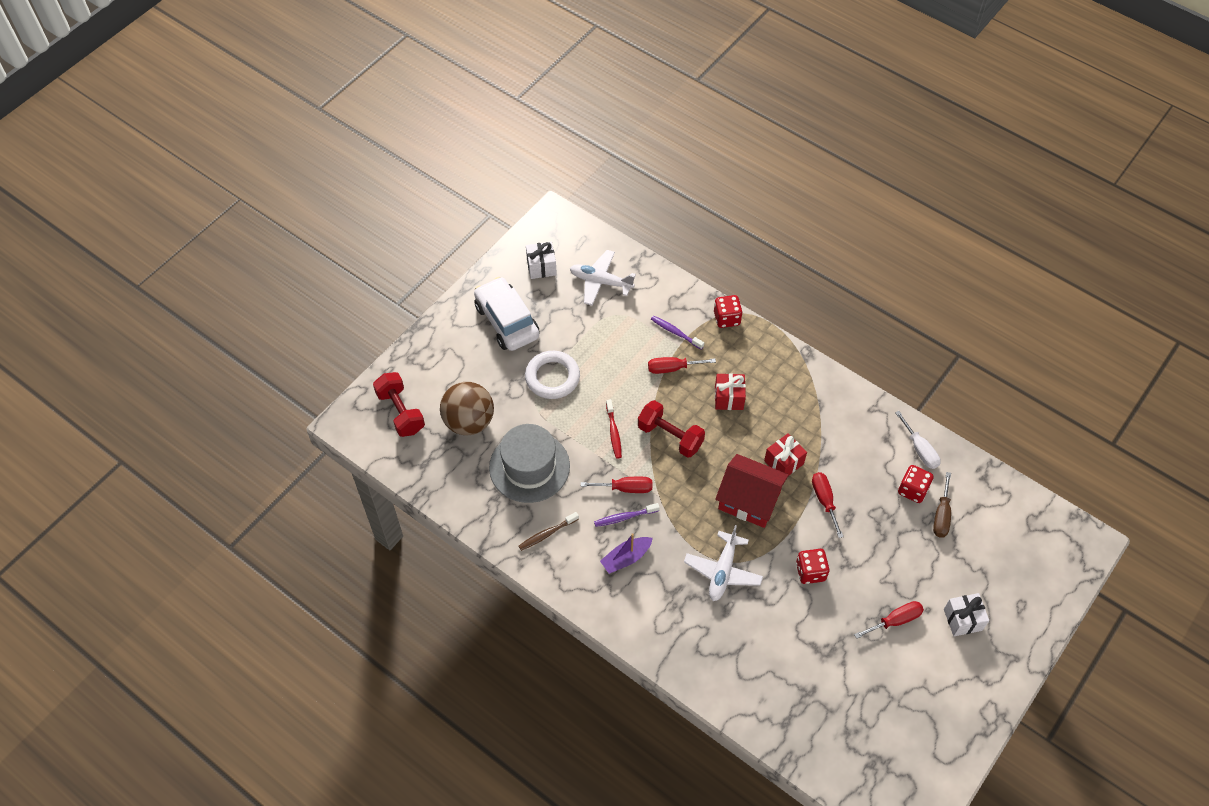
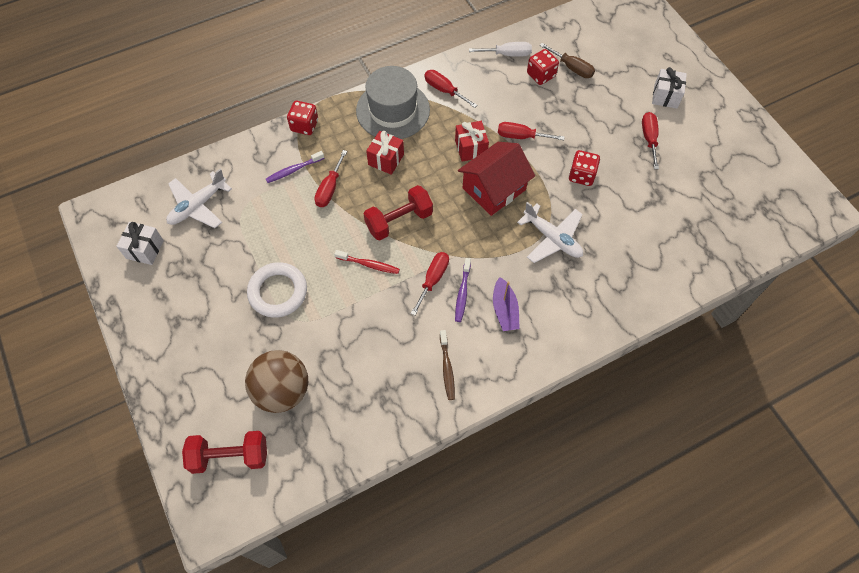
camera: 65 degrees left, 5 degrees up
(507, 321) = (187, 306): white car -> none
(529, 467) = (365, 354): grey hat -> grey hat (393, 110)
(838, 412) = (444, 90): none -> red screwdriver

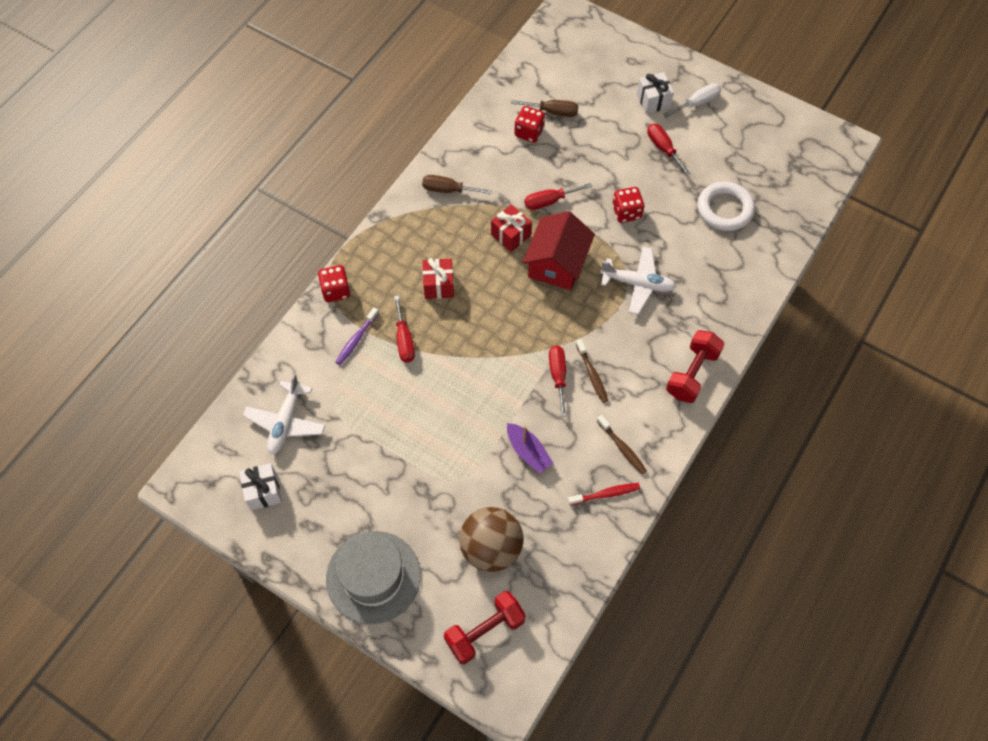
camera: 30 degrees left, 0 degrees up
(278, 292) = (424, 462): white ring -> white ring (724, 209)
(369, 264) = (491, 392): red toothbrush -> red toothbrush (606, 494)
(393, 110) = (412, 233): grey hat -> grey hat (373, 577)
(399, 221) = (490, 337): red dumbbell -> red dumbbell (692, 373)
(444, 90) = (448, 190): red screwdriver -> brown screwdriver
(462, 293) = (592, 374): purple toothbrush -> brown toothbrush
(504, 310) = (638, 370): purple boat -> purple boat (528, 451)
(507, 54) = (484, 126): white screwdriver -> white screwdriver (697, 103)

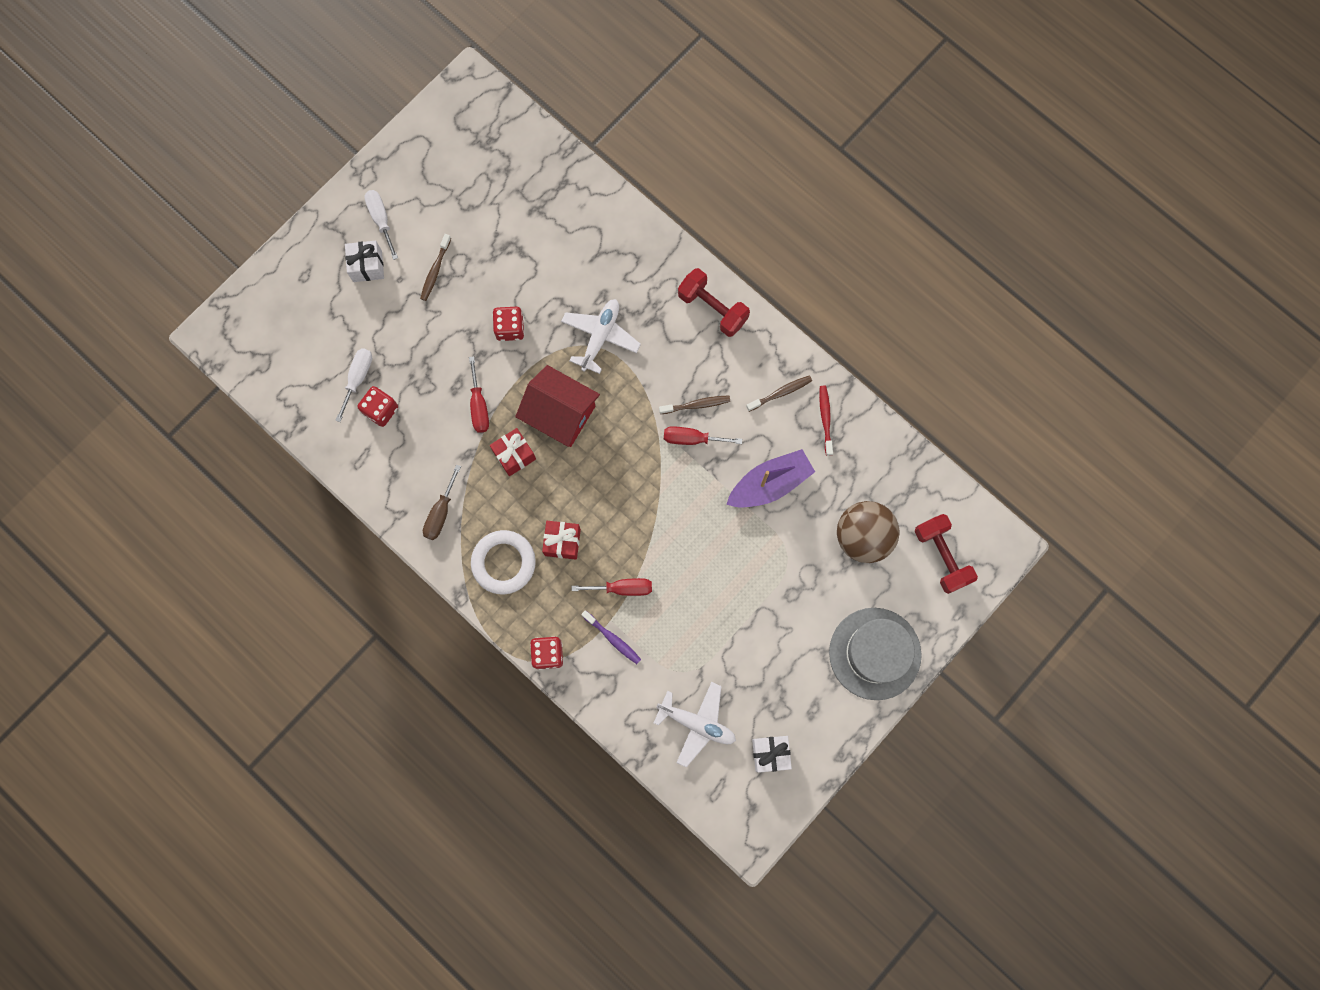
camera: 80 degrees left, 15 degrees up
(528, 451) = (769, 484): purple boat -> purple boat, size x1.51
(553, 112) = (358, 378): brown screwdriver -> white screwdriver
(663, 148) = (435, 271): red screwdriver -> brown toothbrush
(724, 209) = (527, 227): white ring -> white ring (503, 563)

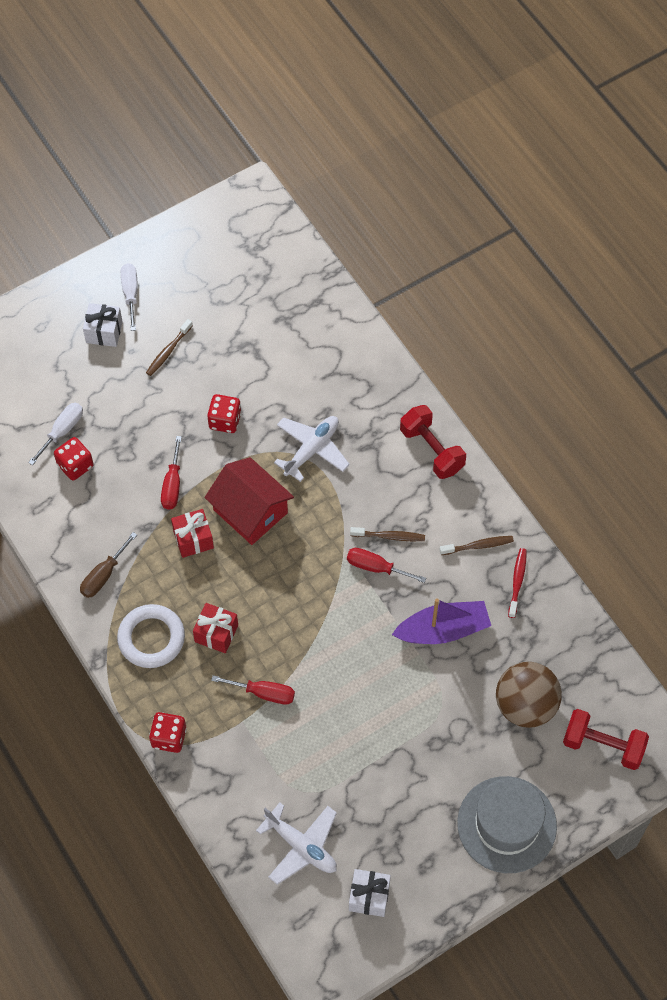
camera: 15 degrees right, 15 degrees down
(613, 639) = (239, 740): purple toothbrush -> none
(941, 556) = (603, 745): red dumbbell -> red dumbbell turned 60 degrees counterclockwise

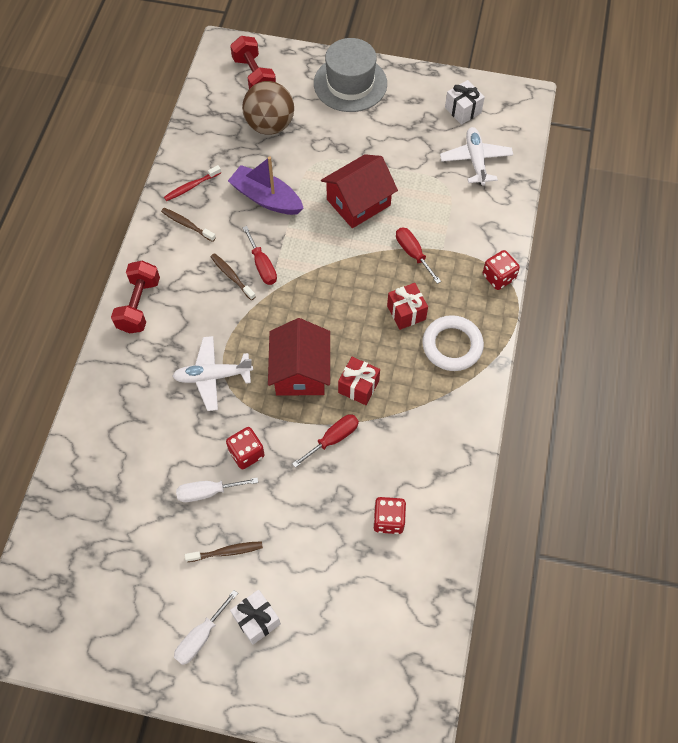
camera: 135 degrees left, 0 degrees up
(62, 431) = (372, 559): white screwdriver -> white screwdriver (207, 492)
(103, 575) = (445, 416): brown screwdriver -> none
(361, 700) = (358, 202): none -> red house

